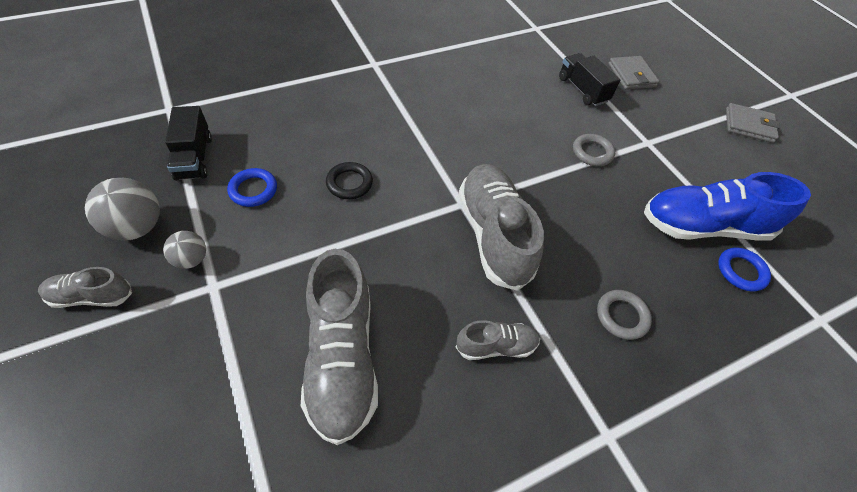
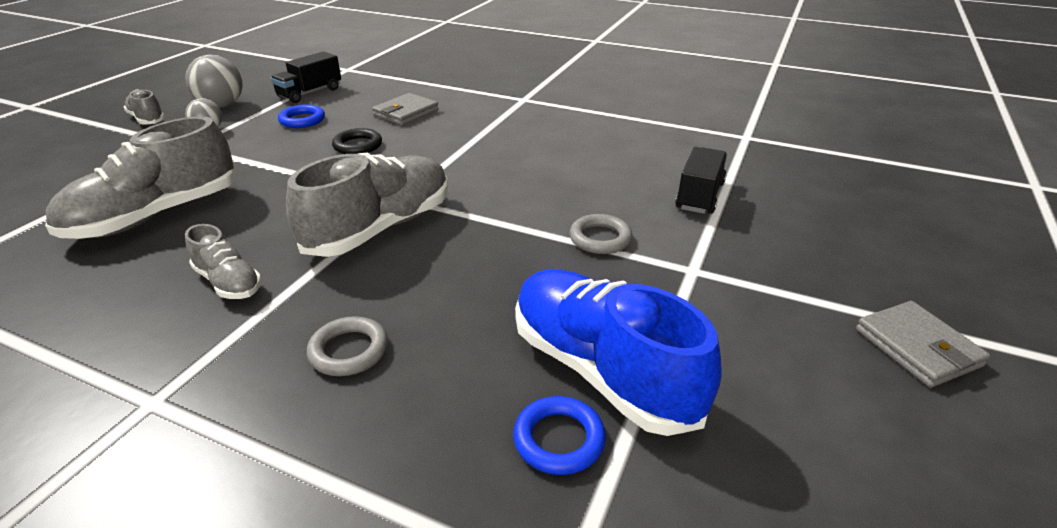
camera: 55 degrees right, 20 degrees down
(631, 75) = (800, 216): grey wallet -> grey wallet (406, 113)

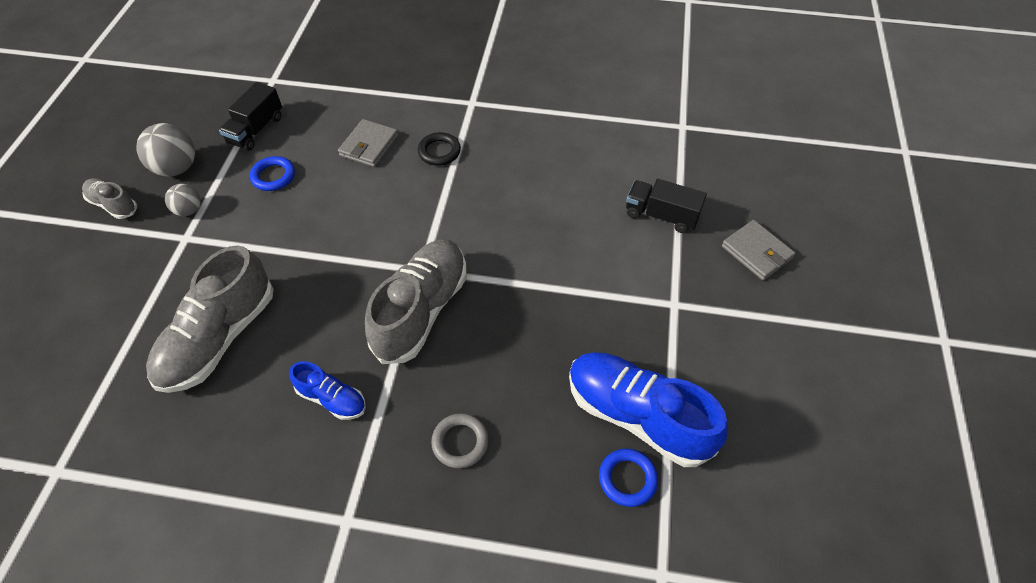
camera: 15 degrees left, 20 degrees up
(228, 282) = (332, 399): grey shoe -> blue shoe
(358, 146) = (348, 205): black ring -> black ring (439, 152)
(600, 238) = (598, 284): grey ring -> none
(699, 196) = (661, 215): black truck -> black truck turned 75 degrees counterclockwise
(917, 347) = (830, 346): grey wallet -> grey wallet (756, 252)

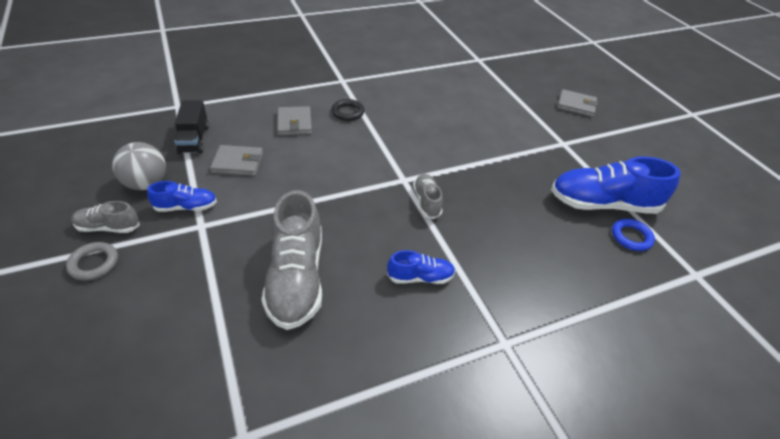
camera: 35 degrees left, 10 degrees down
(189, 210) = (186, 207): grey ball -> blue shoe
(273, 176) = (238, 163): blue ring -> grey wallet
(421, 310) = (426, 202): grey shoe -> grey shoe, size x0.51
(460, 442) = (526, 263): grey ring -> grey ring (94, 263)
(661, 215) = (512, 104): black truck -> none

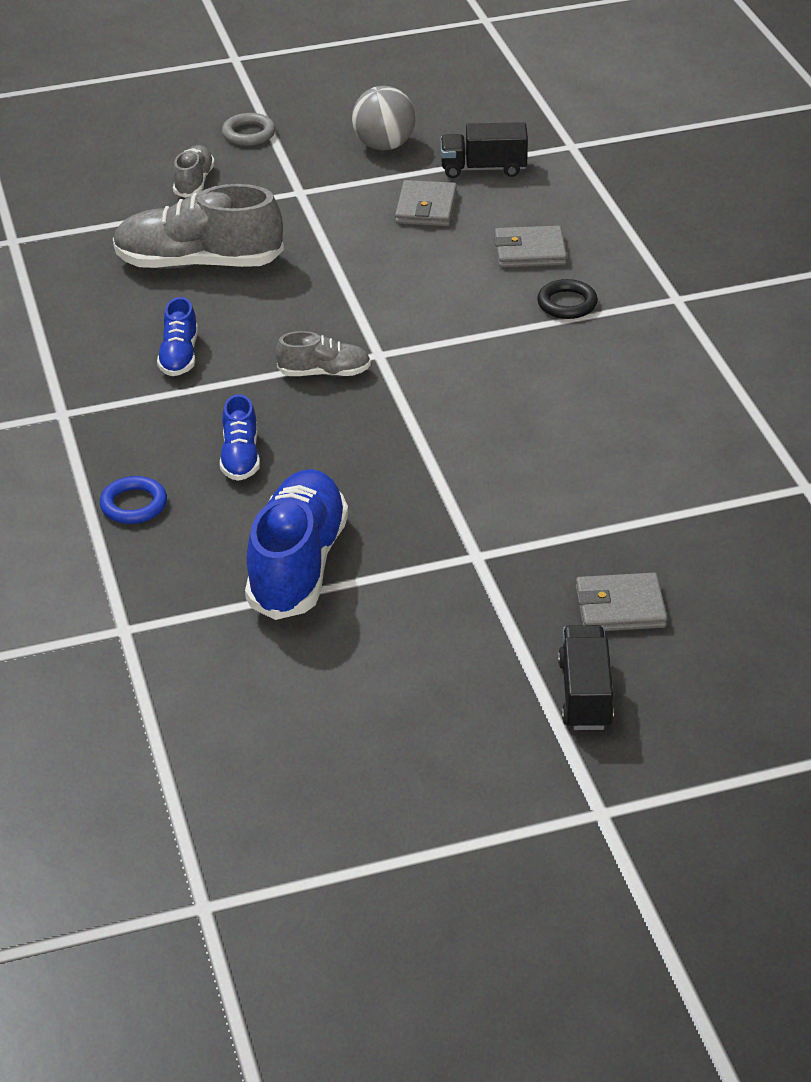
camera: 100 degrees right, 5 degrees down
(108, 227) = (305, 133): grey shoe -> grey shoe (194, 182)
(186, 207) = (335, 178): blue shoe -> blue shoe (240, 457)
(576, 105) = (620, 607): grey wallet -> grey wallet turned 60 degrees clockwise
(631, 237) = (216, 578): blue ring -> blue ring (134, 505)
(633, 116) = (585, 695): none -> black truck

